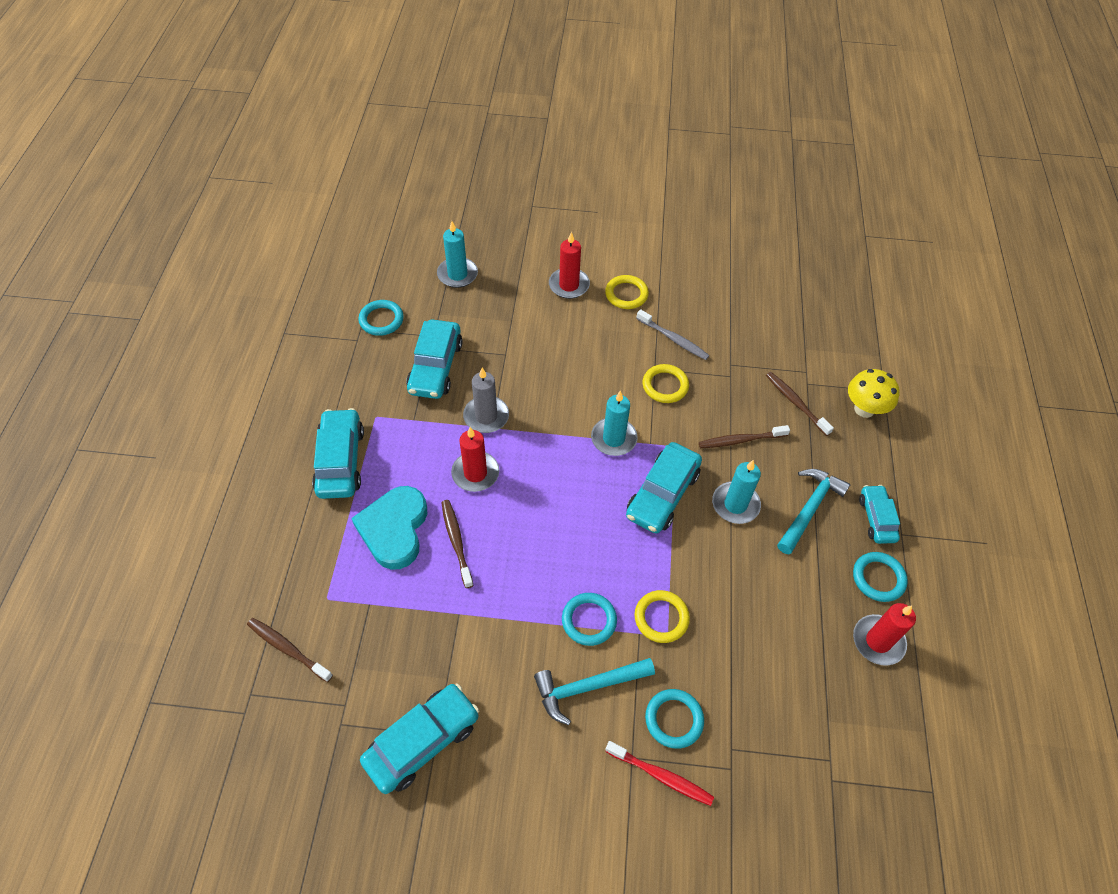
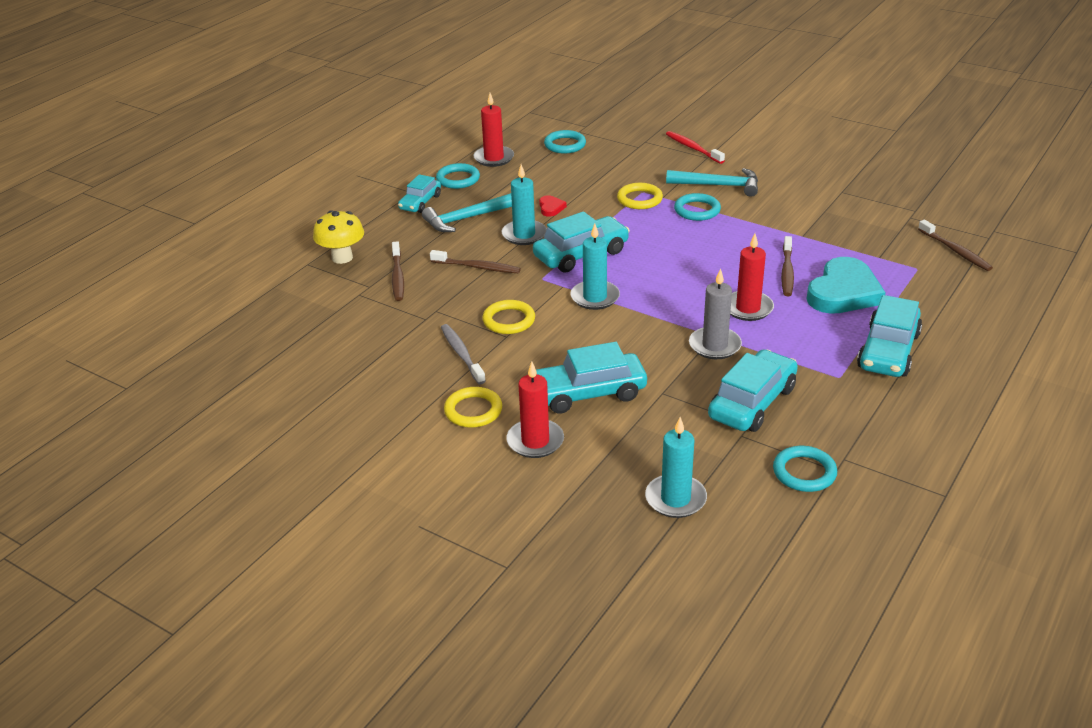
camera: 150 degrees left, 20 degrees down
(422, 742) = (853, 191): turquoise car -> turquoise car (588, 393)
(674, 719) = (667, 163): turquoise ring -> turquoise ring (565, 145)
(742, 562) = (551, 208): none -> red heart

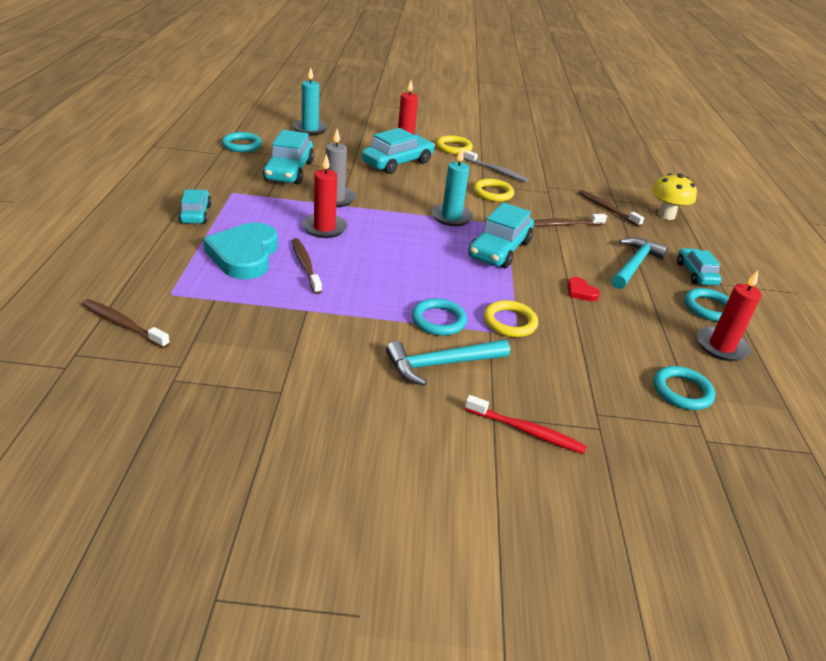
camera: 145 degrees right, 0 degrees up
(524, 235) = (567, 259): turquoise candle -> none
(888, 351) = (195, 214): turquoise car -> turquoise car, size x0.62

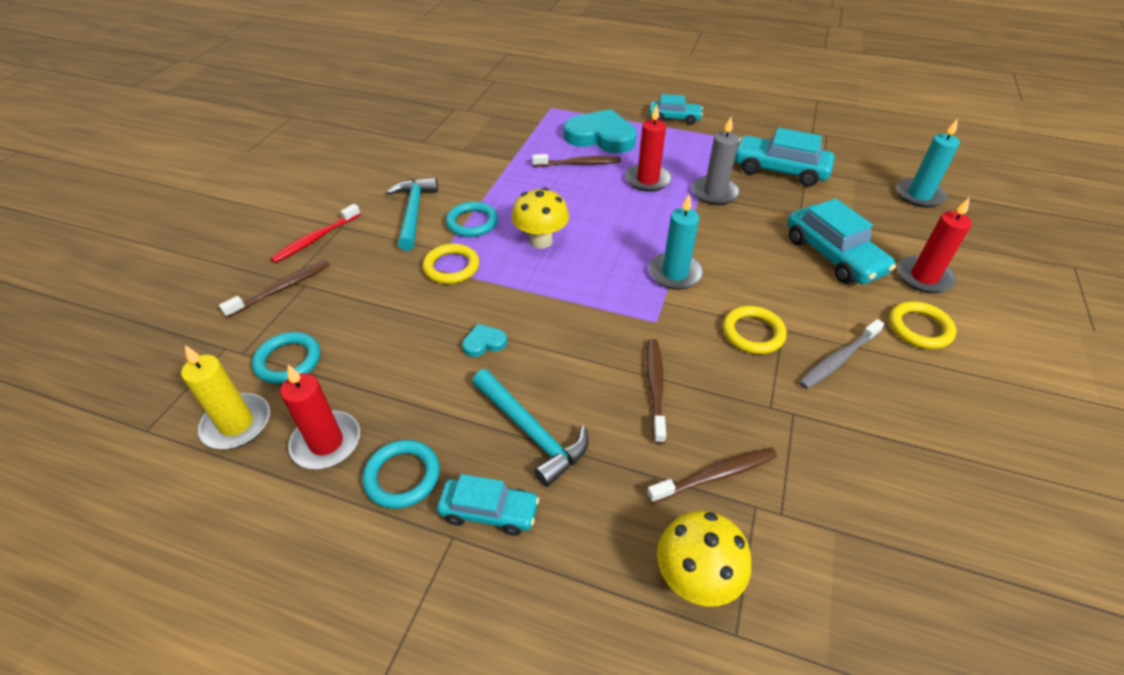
camera: 110 degrees right, 10 degrees up
(123, 324) = (519, 93): brown toothbrush -> brown toothbrush (282, 288)
(242, 145) = (840, 146): turquoise ring -> none
(445, 277) = (541, 241): none -> yellow mushroom
(499, 249) = (591, 297): turquoise car -> none
(580, 292) = (484, 343): red heart -> turquoise heart
(754, 398) = (237, 424): none -> yellow candle

